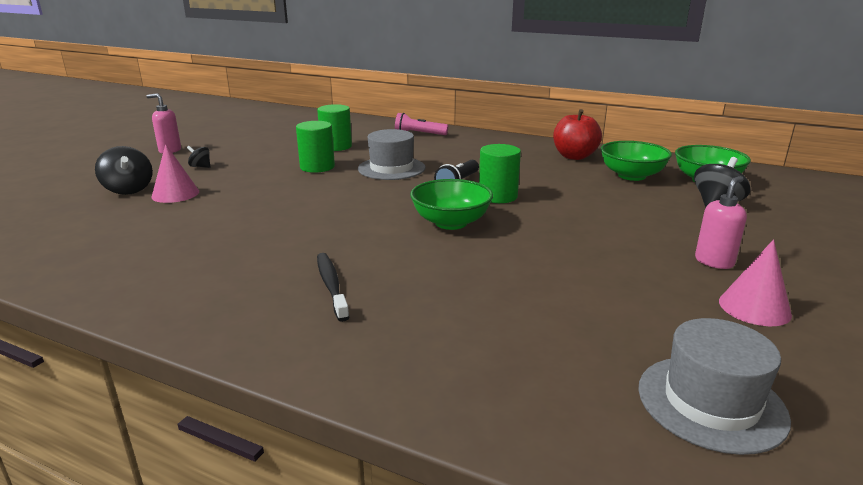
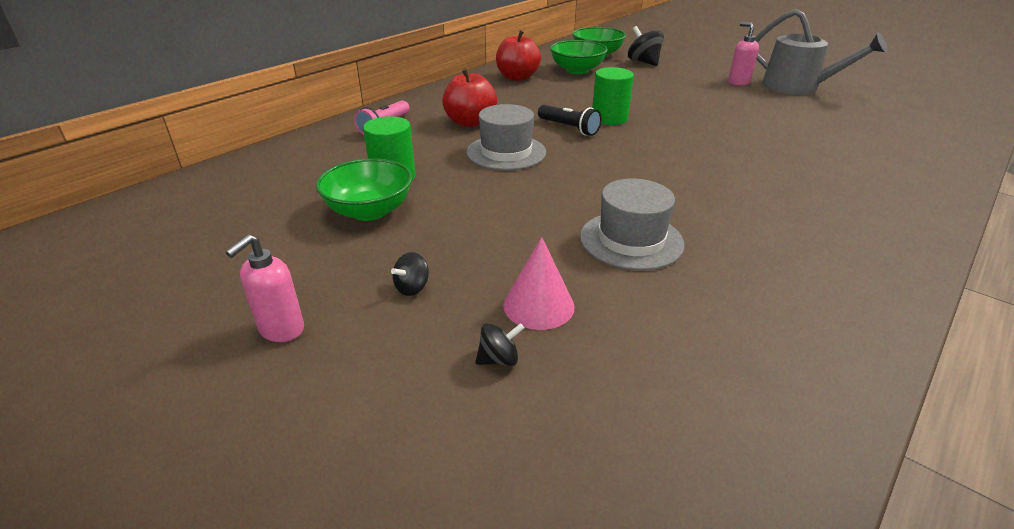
camera: 75 degrees left, 10 degrees up
(128, 190) = (499, 359): black spinning top -> black spinning top, size x0.55
(317, 167) = (474, 193): green cylinder -> none
(331, 285) = (806, 202): black toothbrush -> none
(445, 153) = (470, 122): none -> red apple
(451, 223) = (669, 143): green bowl -> green bowl (369, 211)
(711, 402) = (901, 116): grey hat -> grey hat (631, 240)
(754, 307) = (797, 87): pink cone -> grey watering can

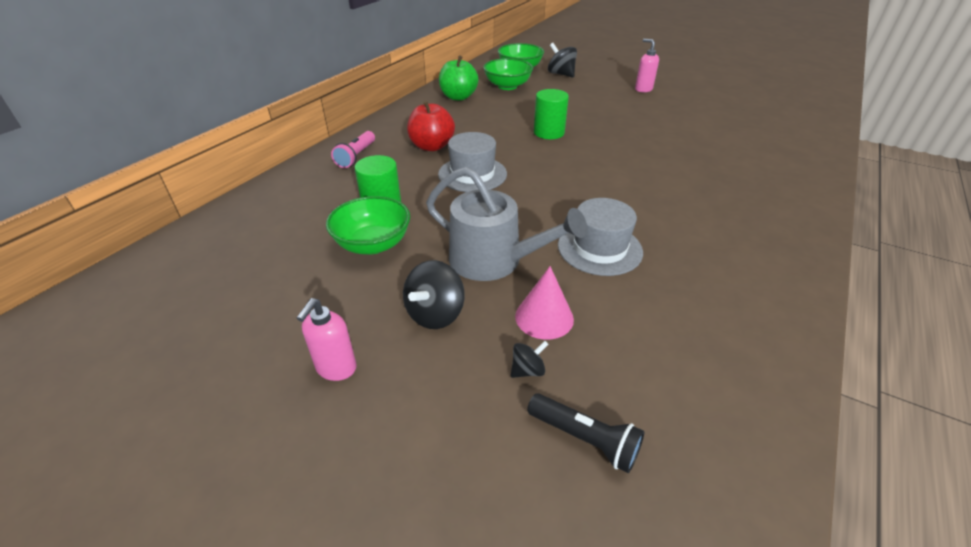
camera: 10 degrees left, 5 degrees up
(412, 288) = (435, 314): black spinning top -> black spinning top, size x1.82
(517, 77) = (458, 97): red apple -> green apple
(569, 128) = (518, 145): black flashlight -> black flashlight (584, 439)
(797, 87) = (690, 91): grey watering can -> grey watering can (493, 260)

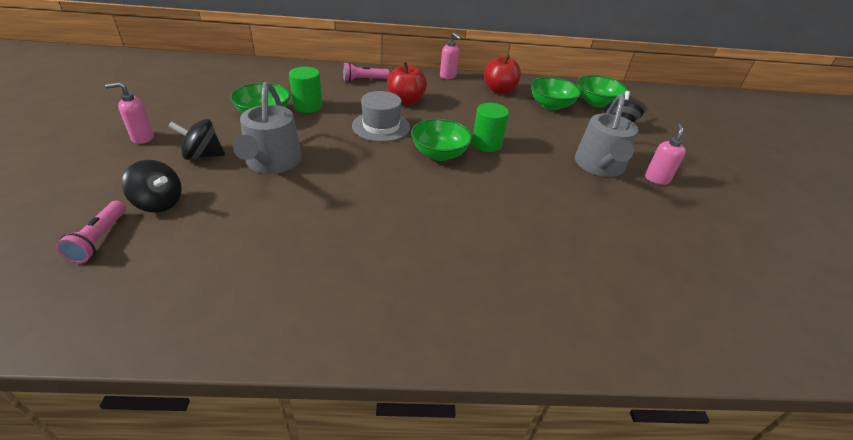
camera: 55 degrees right, 0 degrees up
(403, 110) = (448, 76): none -> pink soap dispenser
(458, 97) = (499, 90): green apple -> red apple
(527, 370) = (159, 203): black spinning top -> black spinning top, size x1.82
(544, 317) = (216, 198): pink cone -> none
(549, 159) = (439, 154): none -> green bowl
(584, 439) = (99, 239): black flashlight -> pink flashlight
(599, 248) = (318, 206): grey hat -> none
(614, 101) = (599, 166): none -> grey watering can

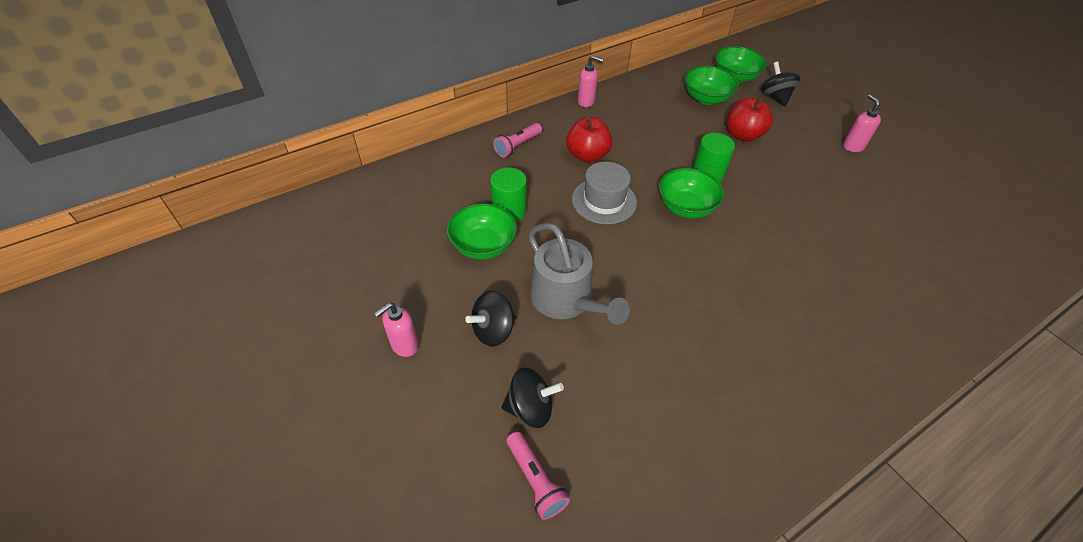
camera: 30 degrees left, 10 degrees up
(499, 90) = (648, 99): red apple -> red apple (743, 135)
(599, 166) = (806, 153): grey watering can -> none

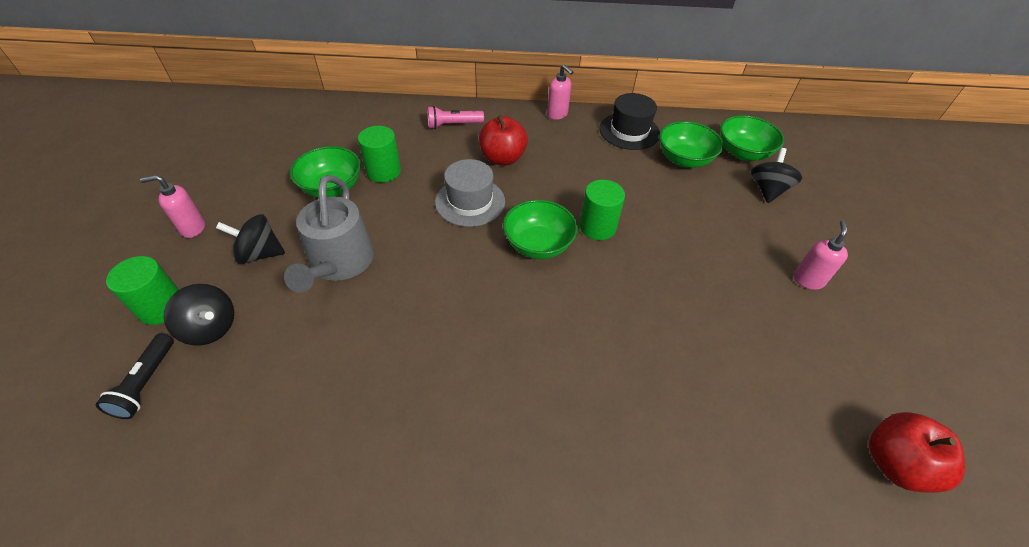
camera: 35 degrees right, 0 degrees up
(467, 421) = (161, 307): none -> green cylinder
(535, 480) = (146, 383): pink flashlight -> black flashlight
(650, 93) = (629, 131): none -> black hat
(743, 135) = (683, 209): red apple -> red apple (895, 464)

